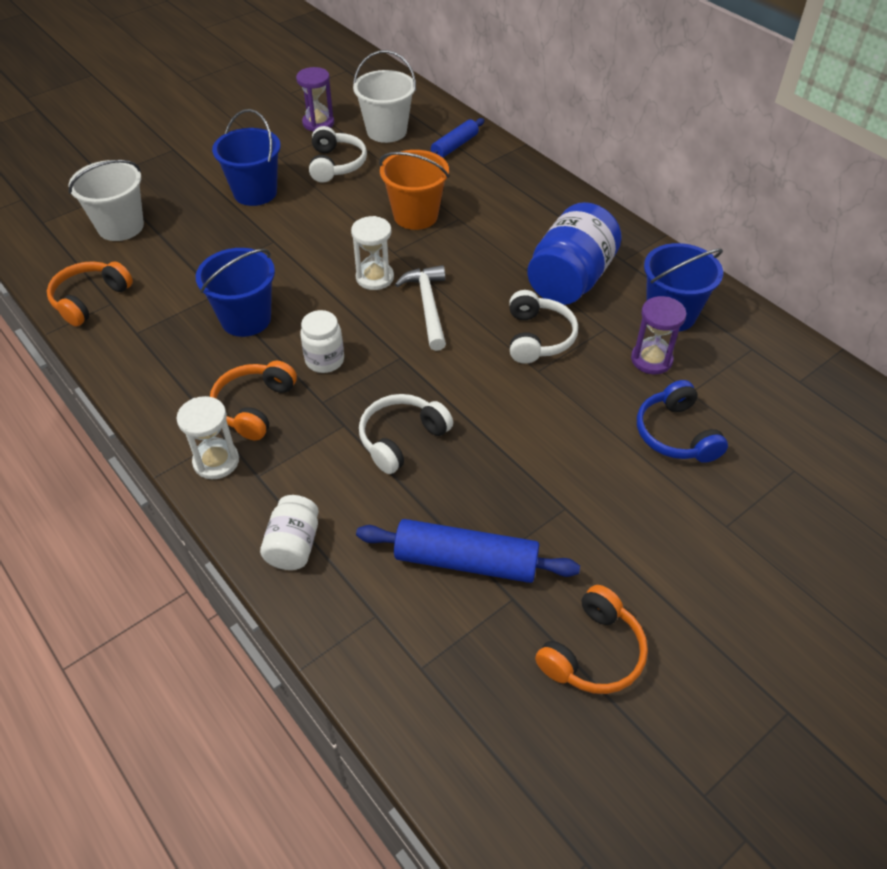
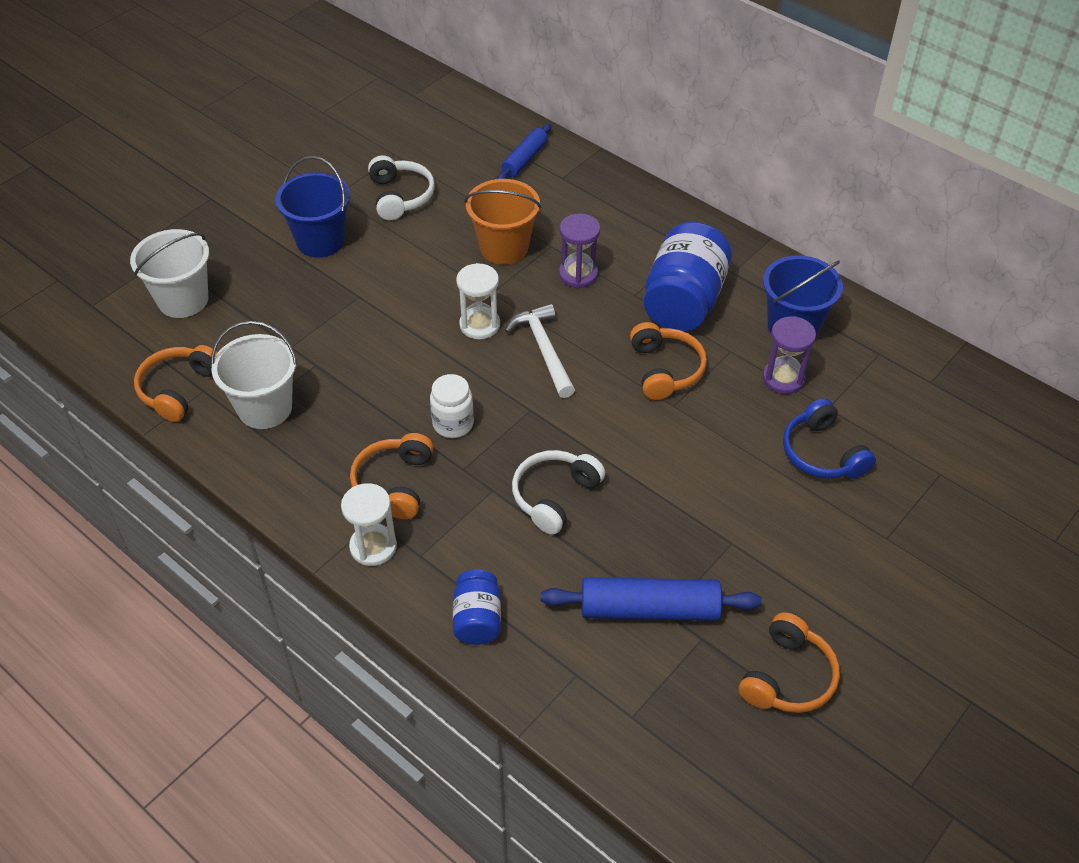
camera: 10 degrees left, 0 degrees up
(246, 319) = (356, 389): blue bucket -> none
(293, 545) = (477, 619): white jar -> blue jar
(318, 123) = (366, 147): purple hourglass -> purple hourglass (578, 274)
(386, 131) = (445, 149): white bucket -> white bucket (265, 408)
(538, 337) = (665, 369): white headphones -> orange headphones

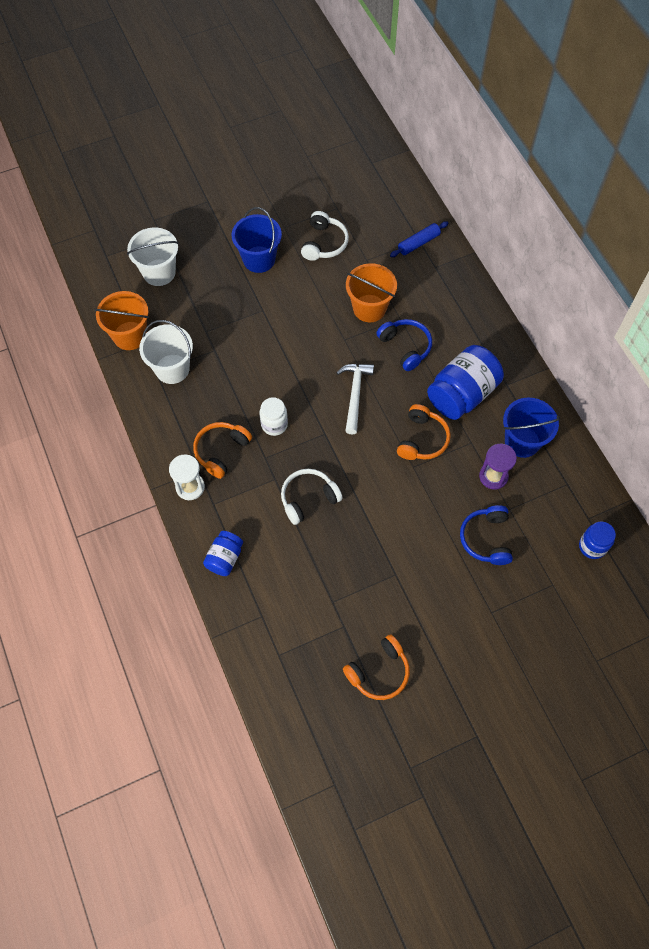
camera: 25 degrees right, 15 degrees up
(178, 389) = (130, 335): orange headphones -> orange bucket
(479, 325) = (325, 360): white hourglass -> none
(578, 274) = (405, 347): purple hourglass -> blue headphones
(649, 609) = (323, 595): blue rolling pin -> none
(957, 411) = (592, 546): none -> blue jar

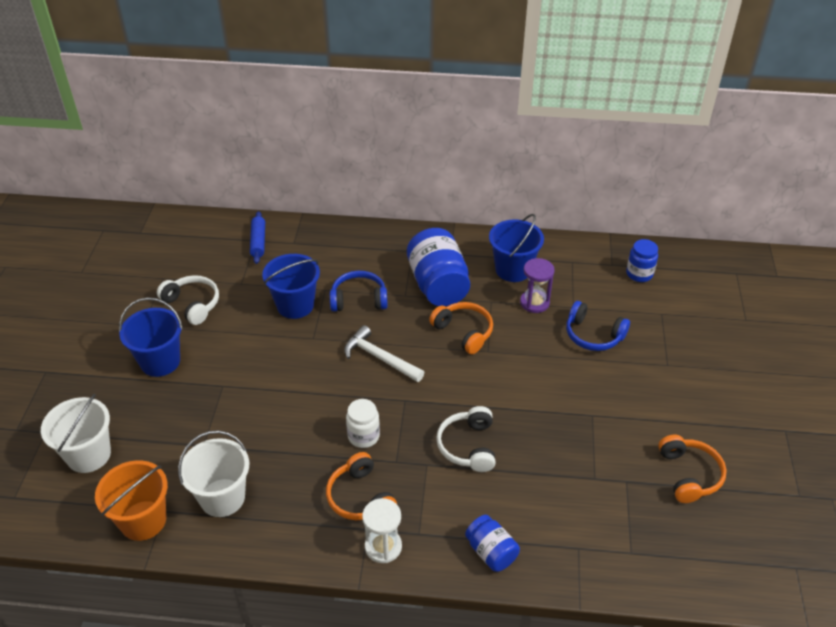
camera: 60 degrees left, 20 degrees down
(369, 308) = (295, 305): orange bucket -> blue bucket

